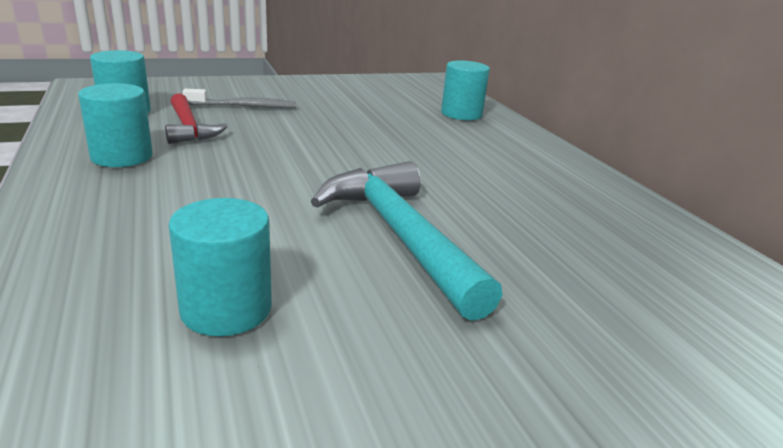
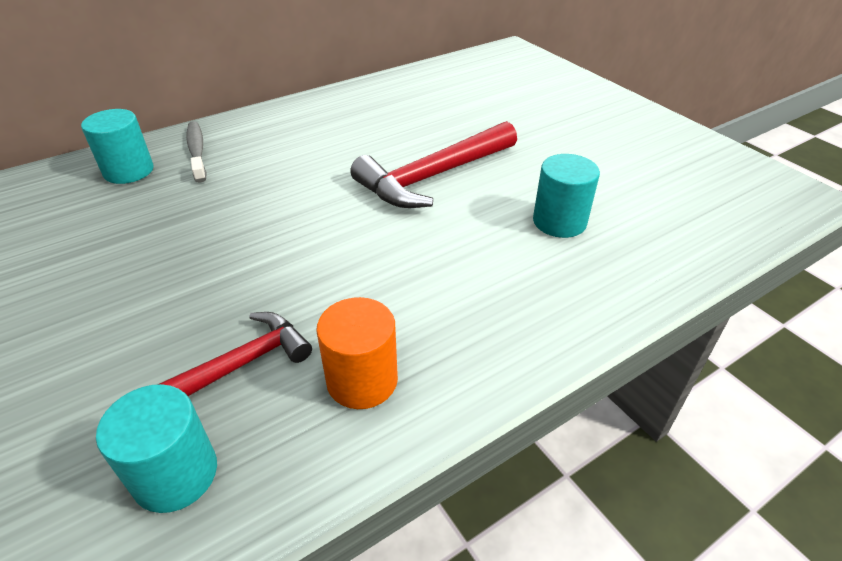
camera: 100 degrees left, 15 degrees up
(122, 157) = (362, 380): turquoise cylinder -> orange cylinder
(244, 106) = (125, 346): grey toothbrush -> grey toothbrush (197, 151)
(399, 235) = (433, 177): turquoise hammer -> red hammer

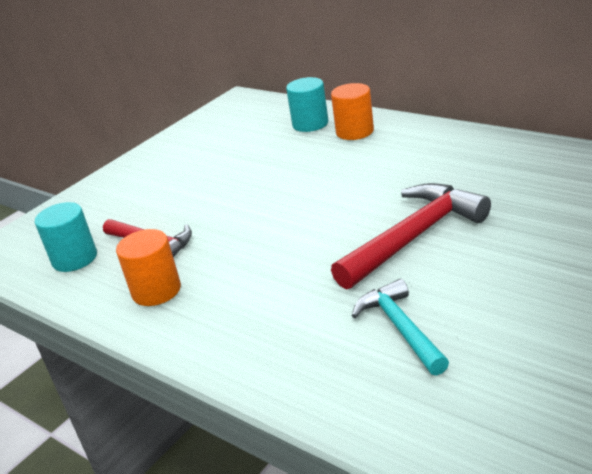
camera: 75 degrees right, 10 degrees down
(197, 151) = (354, 132): grey toothbrush -> orange cylinder
(433, 177) = (414, 236): red hammer -> red hammer turned 105 degrees clockwise
(559, 221) = (400, 328): turquoise cylinder -> turquoise hammer

